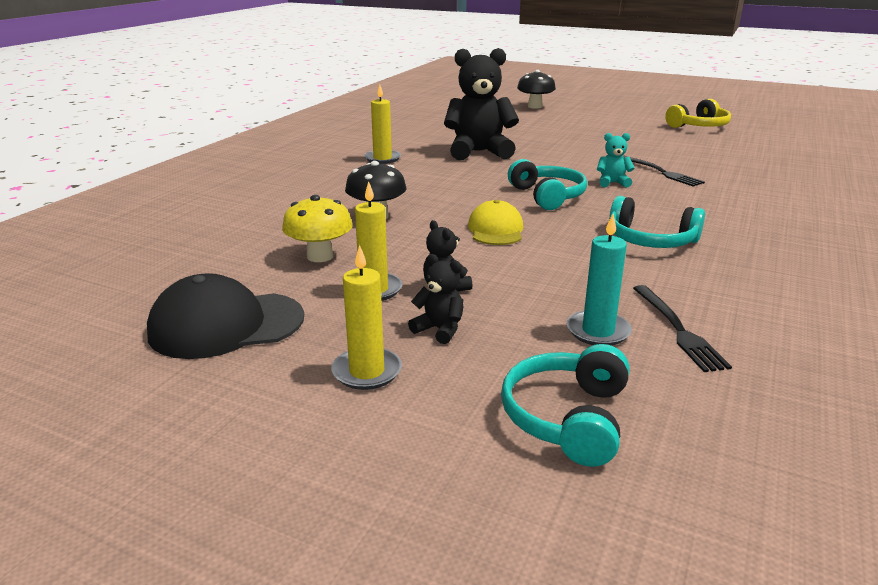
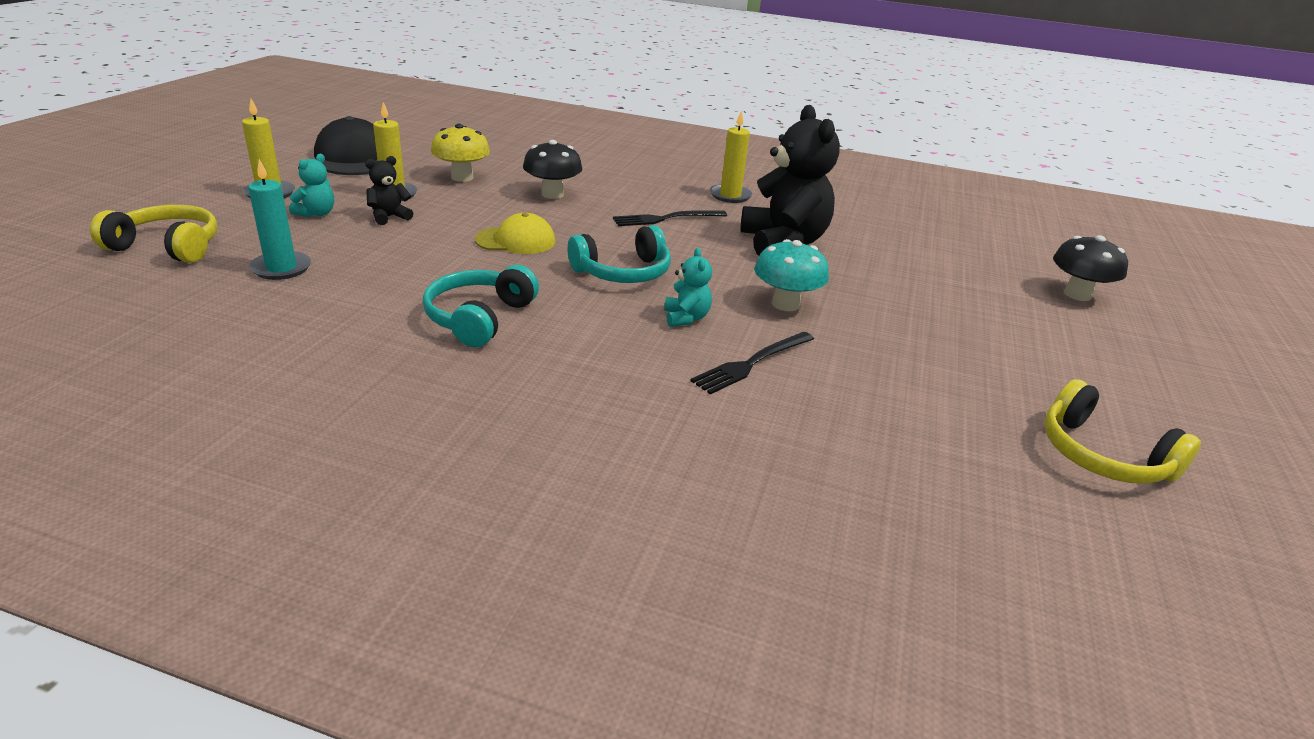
camera: 80 degrees right, 5 degrees up
(439, 329) = (316, 213): black teddy bear -> turquoise teddy bear
(567, 418) = (168, 246): turquoise headphones -> yellow headphones
(578, 159) = (785, 304): none -> turquoise mushroom
(678, 330) = (264, 303): black fork -> black fork (666, 219)

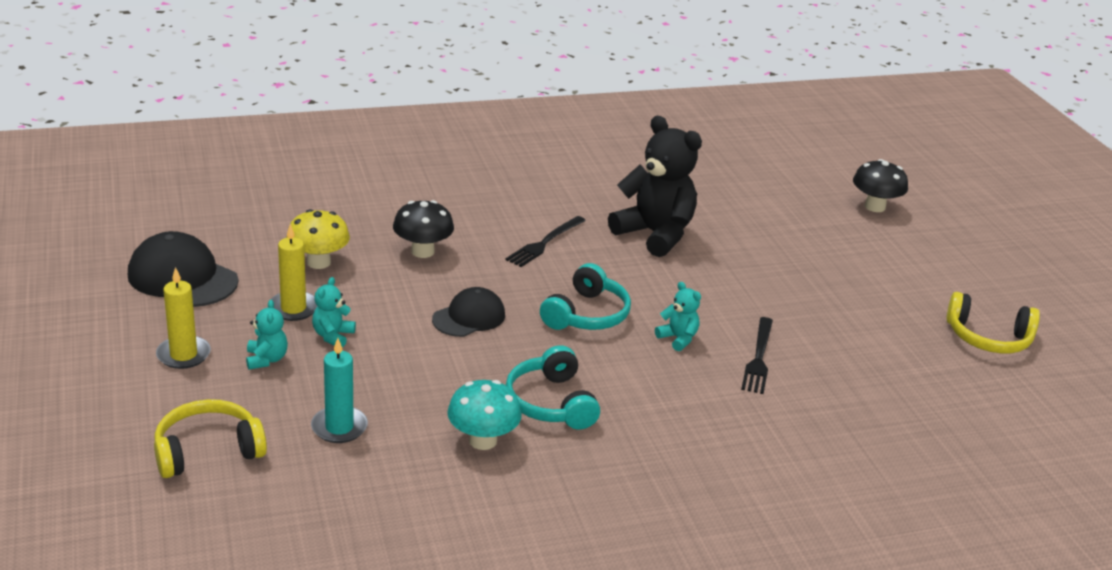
camera: 35 degrees left, 0 degrees up
(389, 217) = (333, 336): black teddy bear -> turquoise teddy bear
(515, 241) = (469, 317): yellow cap -> black cap
(730, 196) = (558, 194): yellow candle -> none
(785, 304) = (722, 296): turquoise mushroom -> turquoise mushroom (483, 440)

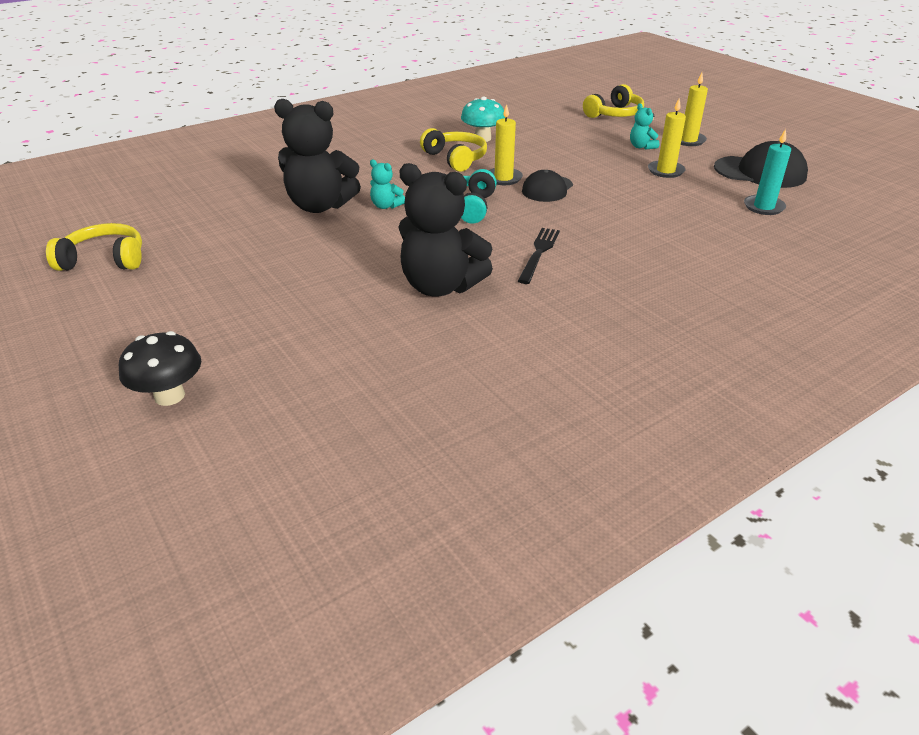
camera: 165 degrees right, 5 degrees up
(318, 262) = (693, 199): yellow mushroom -> none
(333, 336) = (621, 163): turquoise teddy bear -> none
(339, 427) = (563, 130): turquoise candle -> turquoise candle (763, 207)
(422, 251) = (630, 223): black mushroom -> none
(510, 348) = (503, 178): none -> yellow candle
(550, 403) = (456, 158): turquoise headphones -> yellow headphones
(758, 358) = (320, 206): black fork -> black teddy bear

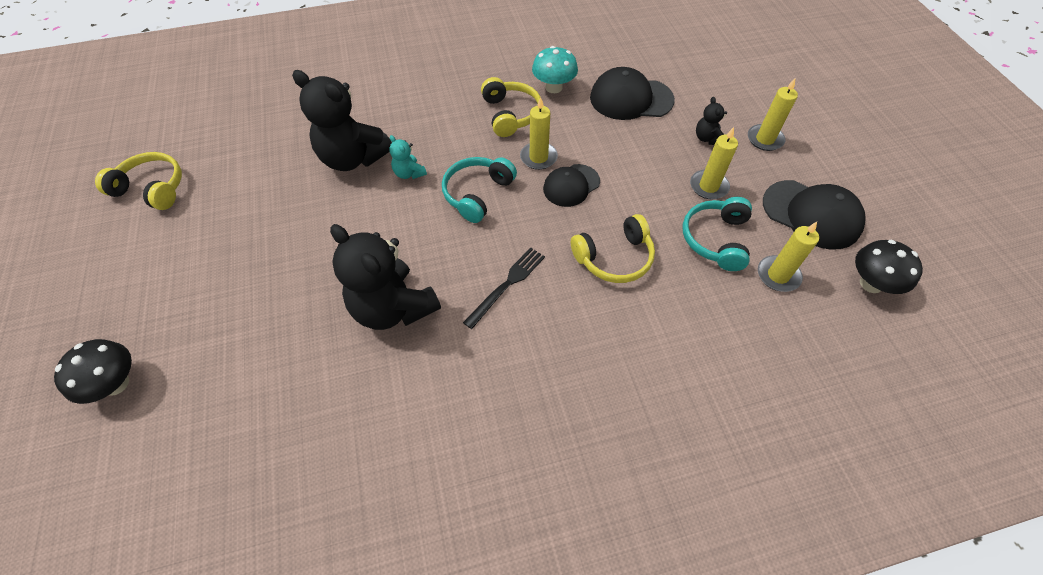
camera: 20 degrees right, 20 degrees up
(557, 135) = (631, 99): none -> black cap
(615, 114) = (712, 75): yellow headphones -> yellow headphones (614, 258)
(641, 147) = (707, 138): turquoise teddy bear -> black teddy bear
(697, 197) = (715, 239): none -> turquoise headphones
(763, 207) = (778, 275): turquoise candle -> yellow candle
(837, 198) = (871, 283): none -> black mushroom

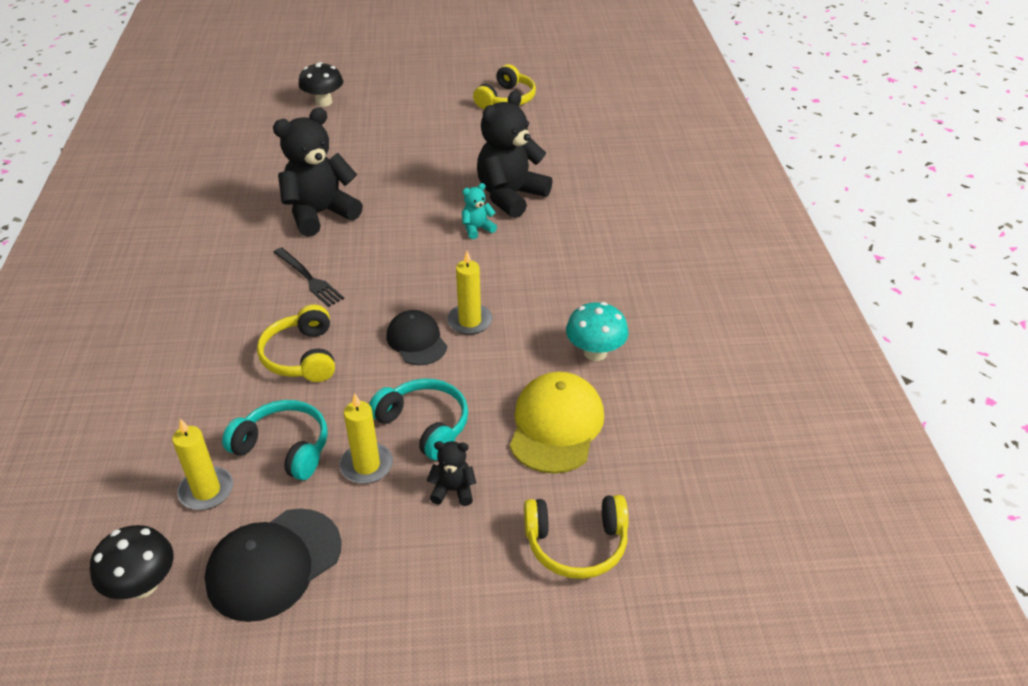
camera: 100 degrees right, 15 degrees down
(477, 193) = (431, 271): turquoise headphones -> turquoise headphones (424, 425)
(511, 114) = (550, 308): yellow headphones -> yellow headphones (576, 544)
(631, 99) = (556, 426): black cap -> yellow cap
(765, 139) = (430, 561): yellow candle -> none

